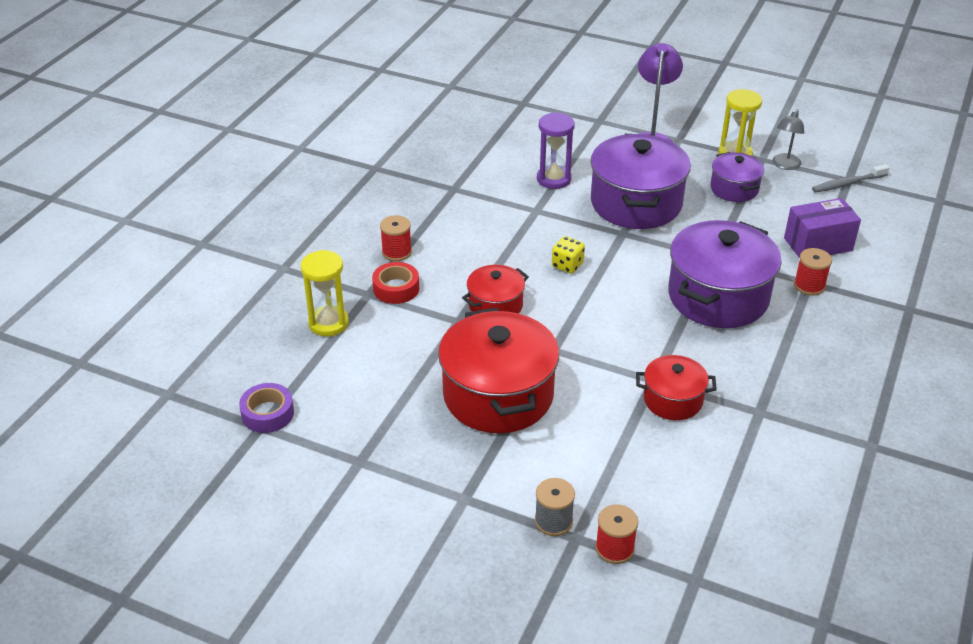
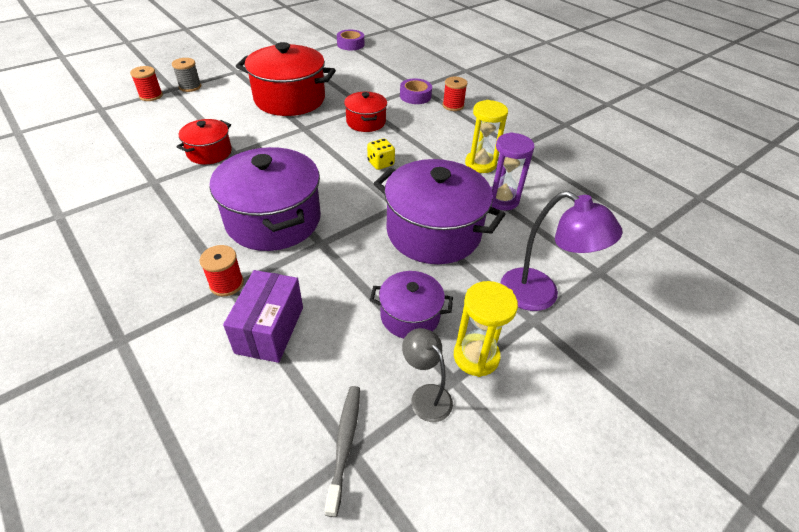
camera: 115 degrees right, 5 degrees up
(328, 323) = (402, 71): yellow hourglass -> yellow hourglass (480, 164)
(396, 288) = (415, 96): red tape -> purple tape

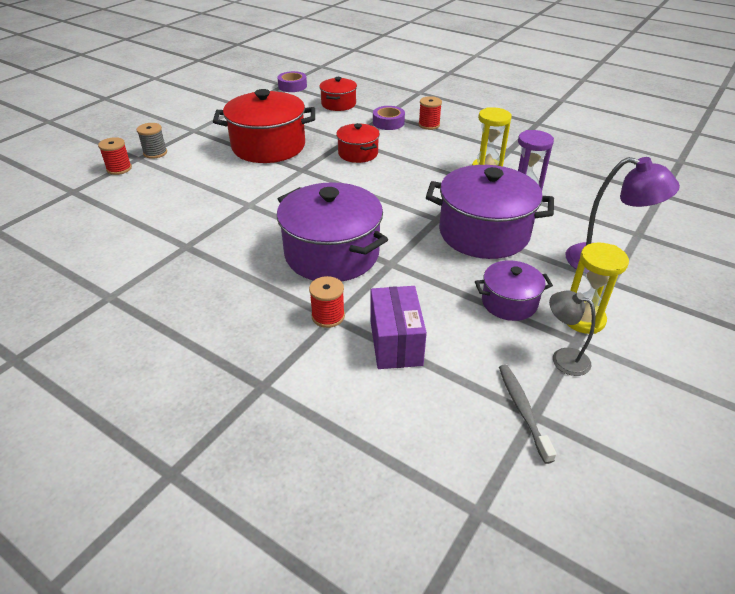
camera: 15 degrees left, 5 degrees down
(209, 152) = (223, 209): red pot -> red pot (338, 104)
(380, 163) = (397, 186): yellow dice -> none

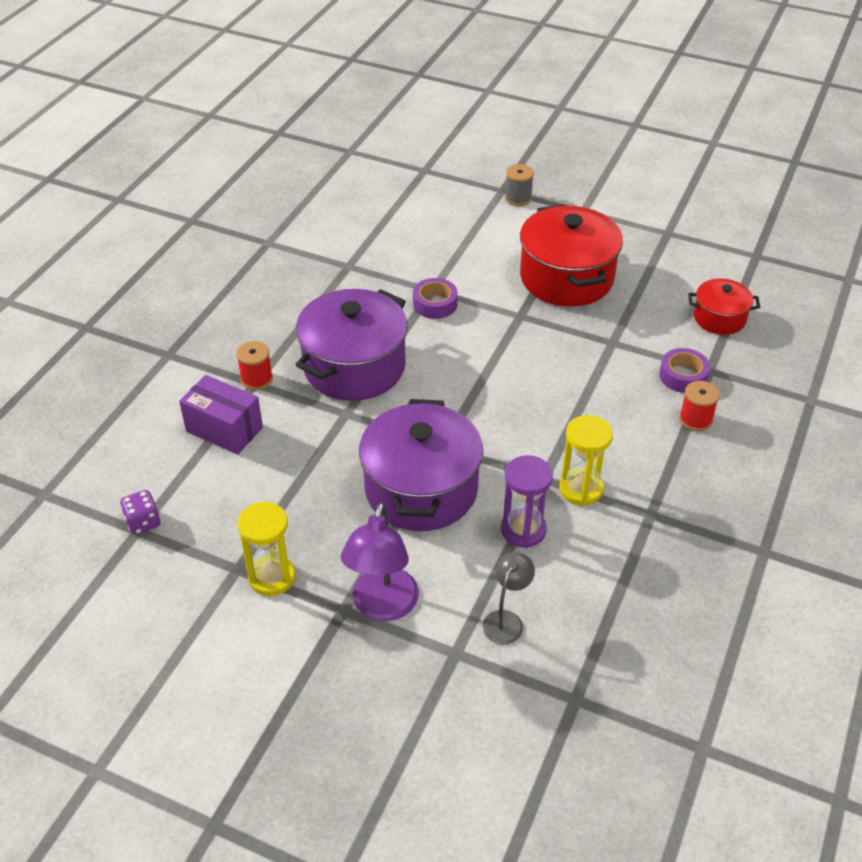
camera: 80 degrees right, 5 degrees up
(119, 169) = (476, 184): red spool -> none
(292, 86) = (755, 264): purple tape -> purple tape (435, 304)
(358, 153) = (578, 357): red pot -> none
(396, 343) = (224, 429): purple box -> purple box turned 45 degrees clockwise
(509, 302) = (293, 513): purple pot -> none
(522, 410) = (143, 522): grey toothbrush -> purple dice
(563, 358) = (211, 555): grey lamp -> grey lamp (506, 620)

